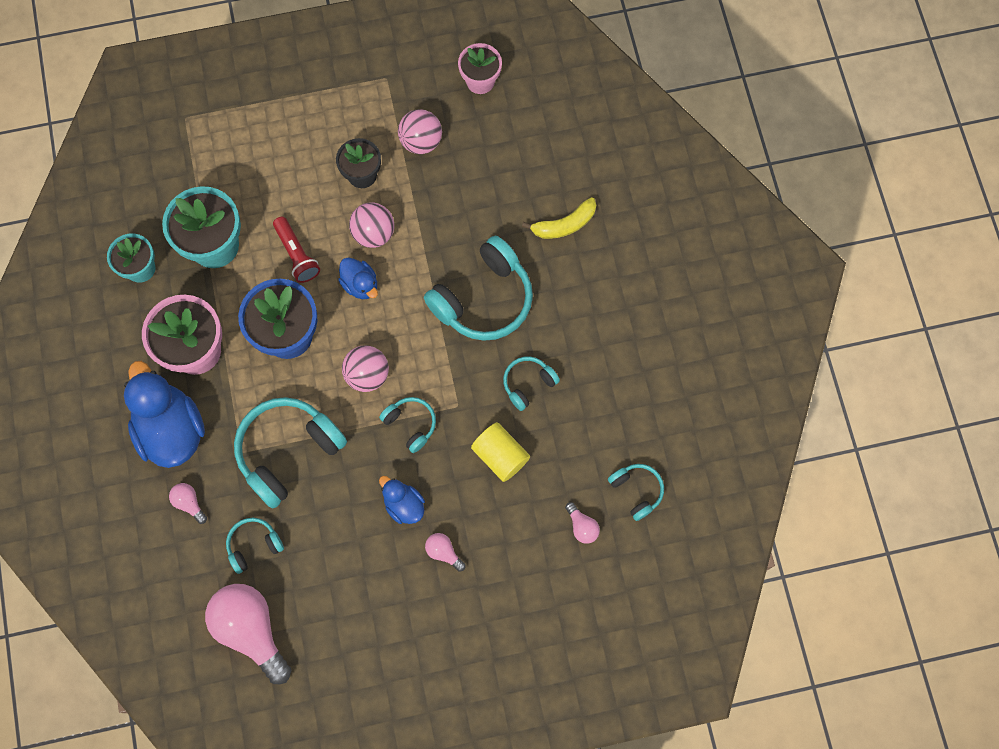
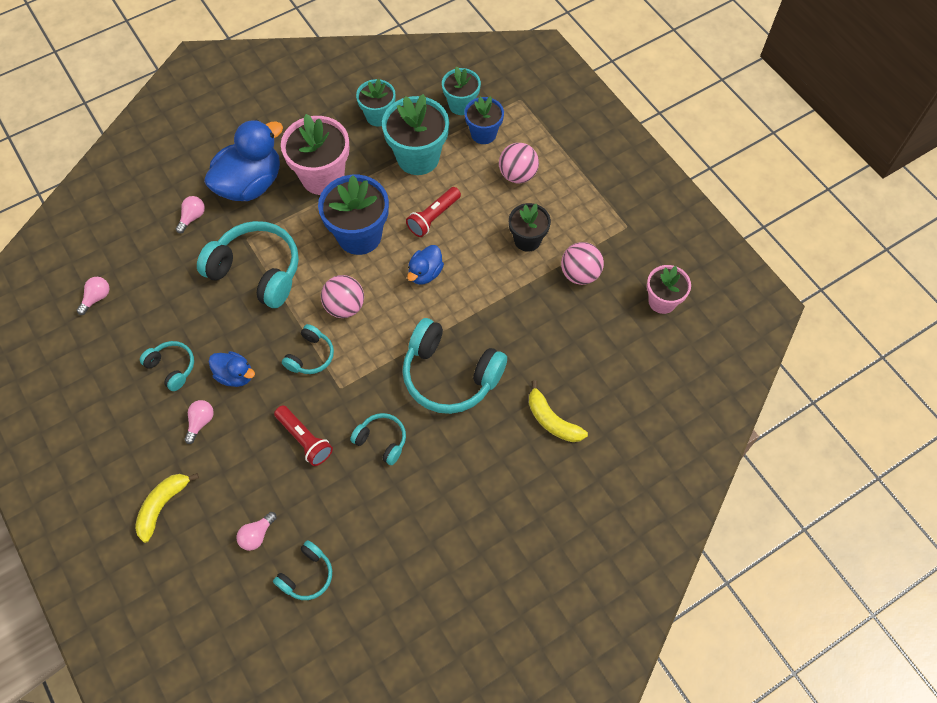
camera: 70 degrees right, 10 degrees down
(165, 179) = (461, 105): none -> turquoise flower pot
(213, 170) = (483, 134): none -> blue flower pot
(251, 630) = (97, 298): pink light bulb -> pink light bulb, size x0.44
(254, 545) = (169, 275): turquoise headphones -> turquoise headphones (172, 367)
(373, 233) = (476, 267): pink ball -> pink ball (517, 175)
(404, 505) = (235, 375): blue duck -> blue duck turned 90 degrees clockwise
(500, 455) = (304, 440): yellow cylinder -> red flashlight
(520, 610) = (162, 506): none -> yellow banana

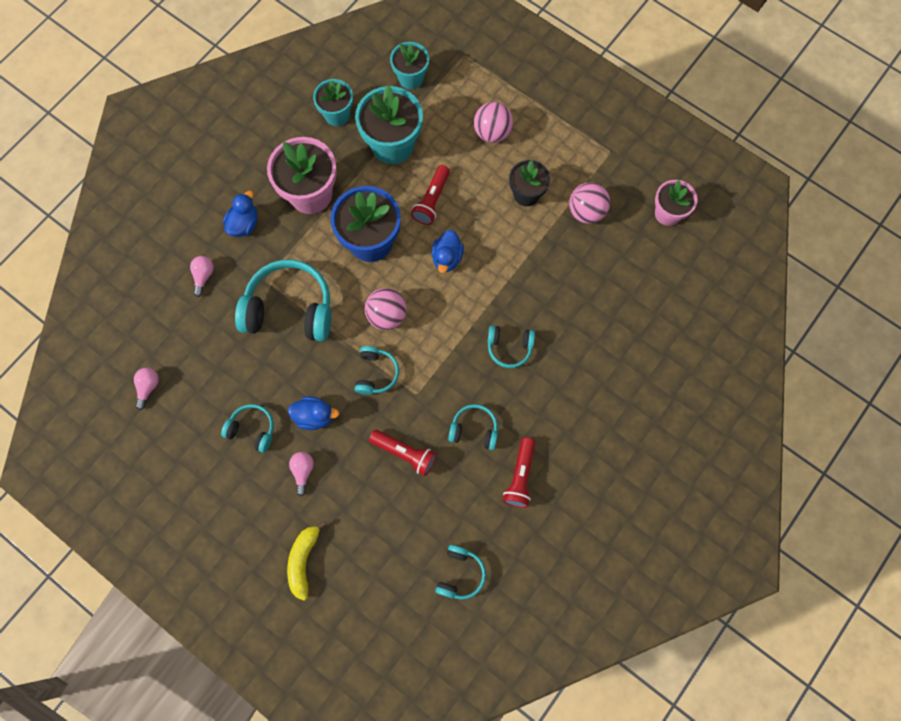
camera: 20 degrees left, 10 degrees up
(250, 184) = (244, 224): blue duck -> blue duck, size x0.51
(257, 535) = (400, 555): pink light bulb -> none
(407, 501) = (520, 476): none -> red flashlight
(450, 375) = (509, 348): turquoise headphones -> turquoise headphones, size x0.51
(483, 134) = (444, 101): blue flower pot -> none
(552, 420) = (615, 358): yellow banana -> none

